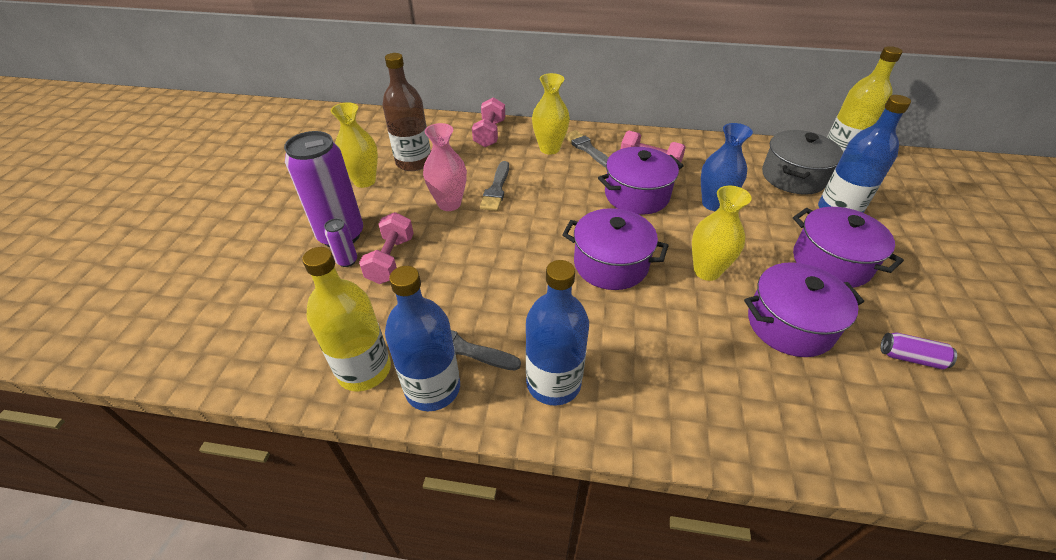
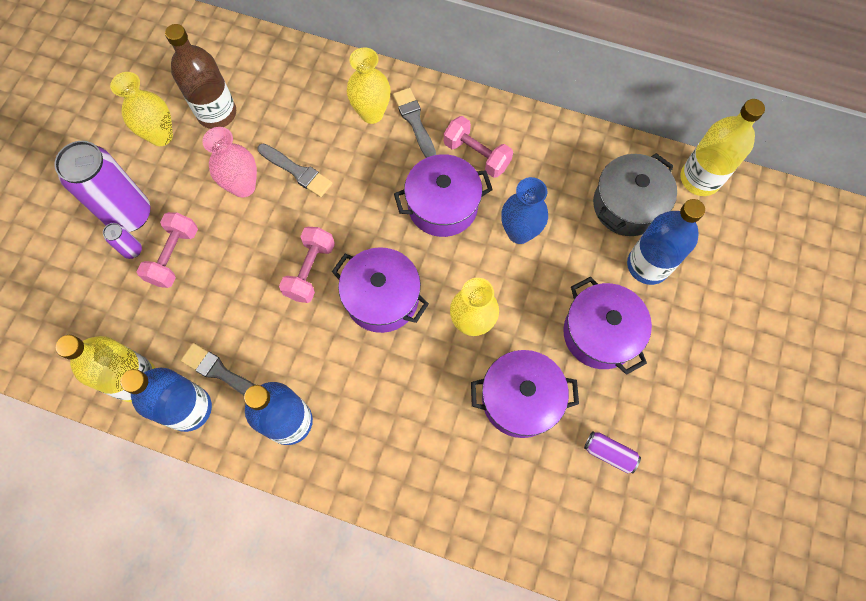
camera: 10 degrees right, 25 degrees up
(490, 134) = (311, 76): pink dumbbell -> pink dumbbell (310, 270)
(496, 189) = (297, 171): grey brush -> grey brush turned 75 degrees counterclockwise

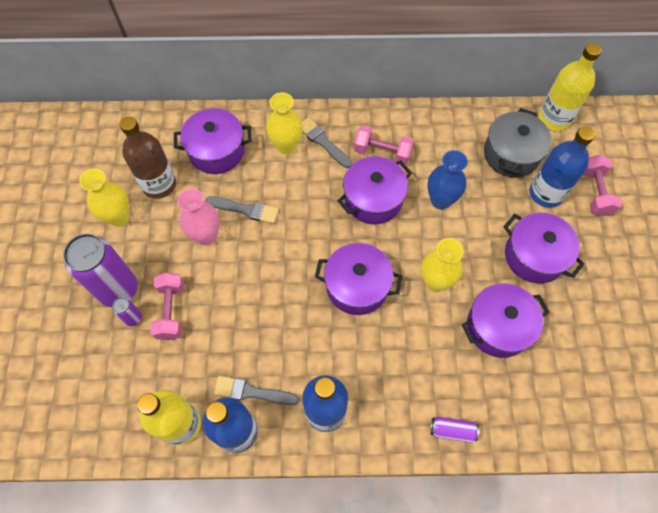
camera: 20 degrees left, 5 degrees down
(293, 95) = (216, 151): none -> purple pot
(310, 270) = (290, 284): pink dumbbell -> pink dumbbell (595, 192)
(609, 453) = (582, 344): purple can -> purple can (452, 430)

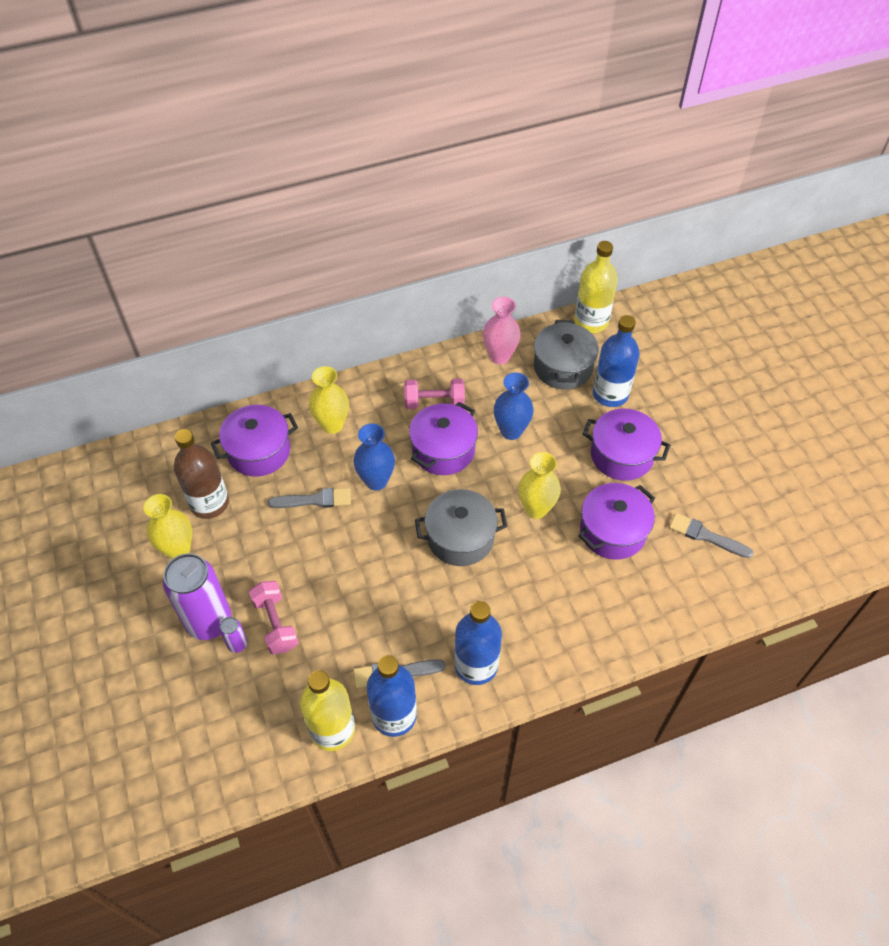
camera: 20 degrees left, 10 degrees down
(206, 235) = (282, 538): pink vase -> pink vase (500, 356)
(304, 209) = (376, 481): none -> blue vase
(323, 142) = (369, 410): grey brush -> grey brush (706, 536)
(357, 286) = (460, 538): purple pot -> grey pot
(452, 430) = (607, 640): purple can -> none
(595, 192) = (656, 379): pink dumbbell -> none

